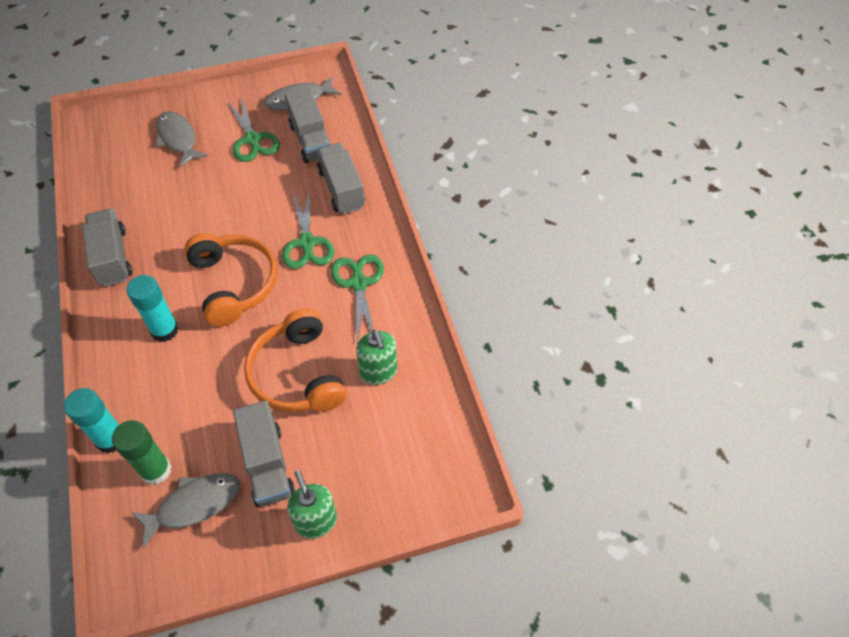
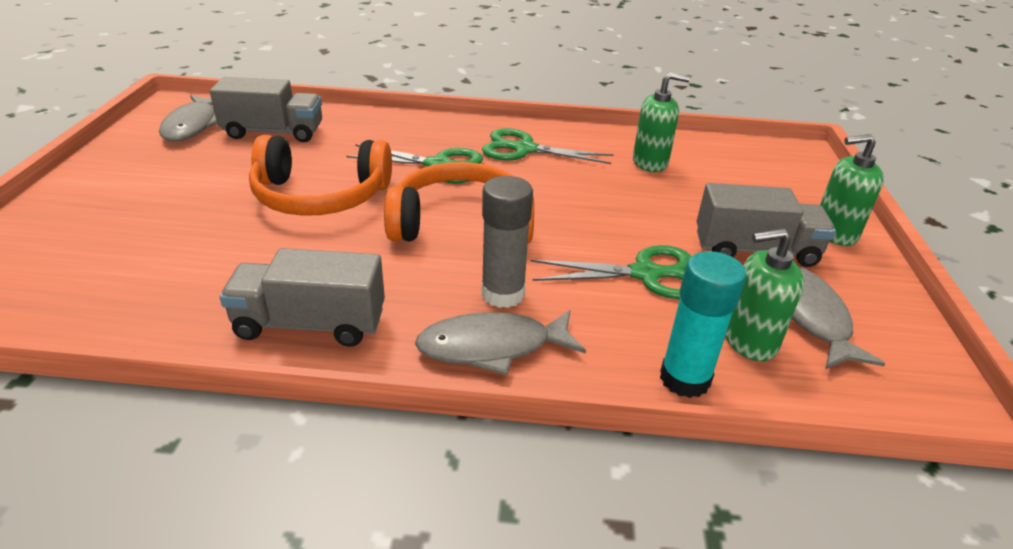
camera: 70 degrees left, 20 degrees down
(156, 470) = (749, 341): green glue stick -> green soap dispenser
(164, 330) = (503, 294): turquoise glue stick -> grey glue stick
(178, 139) = (127, 220): grey fish -> grey fish (492, 347)
(252, 140) = (218, 166): green scissors -> green scissors (646, 274)
(297, 374) = (632, 207): orange headphones -> orange headphones (320, 196)
(341, 189) = (376, 131): grey truck -> none

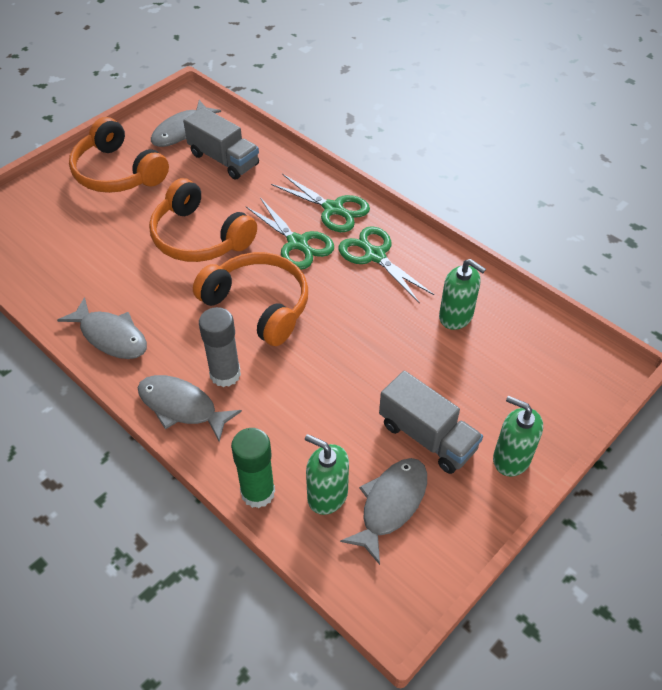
camera: 40 degrees right, 15 degrees up
(141, 178) = (118, 172): none -> orange headphones
(310, 324) = (111, 336): grey truck -> grey fish
(646, 274) = (326, 411): green scissors -> green scissors (333, 209)
(684, 379) = (258, 492): turquoise glue stick -> green glue stick

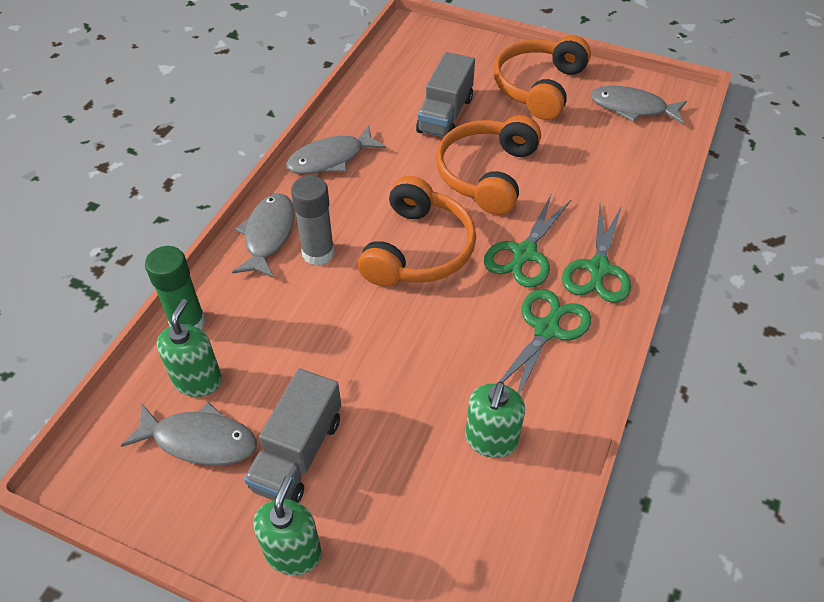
camera: 70 degrees right, 0 degrees up
(111, 336) = (330, 159): grey fish -> grey fish turned 45 degrees clockwise
(224, 159) = (612, 153): grey truck -> grey truck (445, 115)

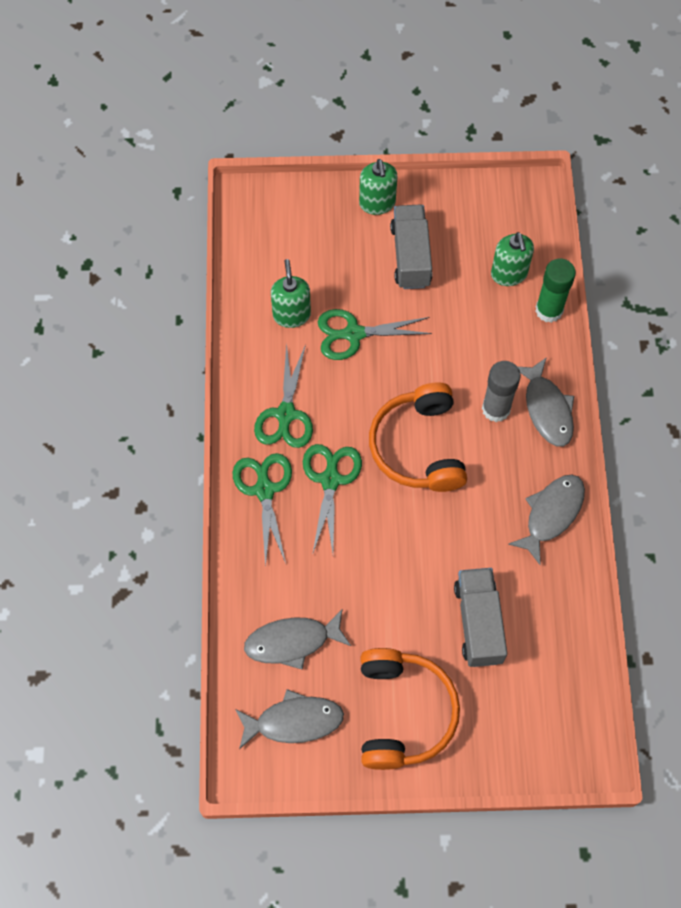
camera: 155 degrees right, 15 degrees up
(199, 440) = (477, 238): grey fish -> grey fish (292, 641)
(425, 385) = (353, 334): none -> green scissors
(487, 174) = (401, 558): orange headphones -> none

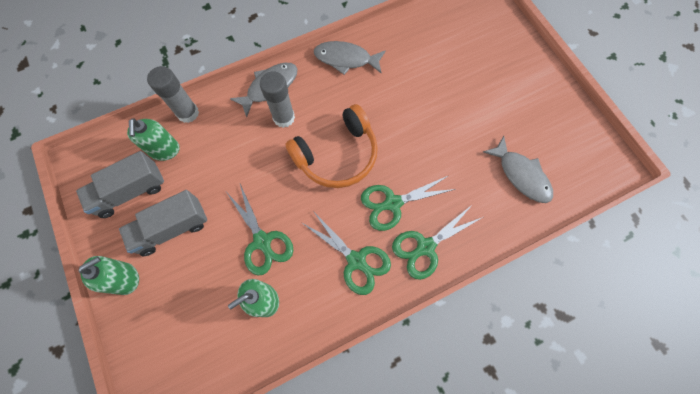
camera: 115 degrees left, 5 degrees up
(286, 415) = (356, 261): green scissors -> green scissors turned 60 degrees clockwise
(294, 721) = (569, 150): grey fish -> none
(403, 712) = (521, 91): orange headphones -> none
(478, 623) = (440, 73): grey truck -> grey truck (130, 191)
(509, 274) = (165, 150): green soap dispenser -> green soap dispenser turned 120 degrees clockwise
(549, 310) = (188, 113): green glue stick -> grey glue stick

